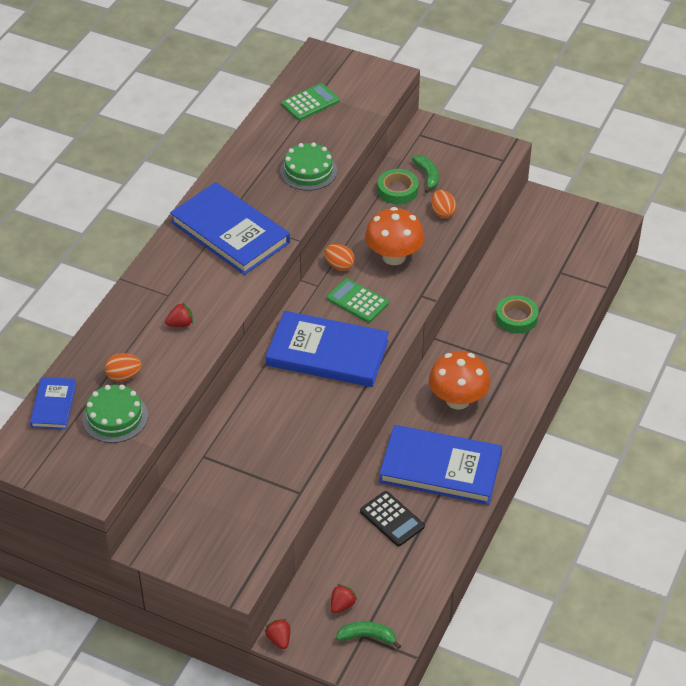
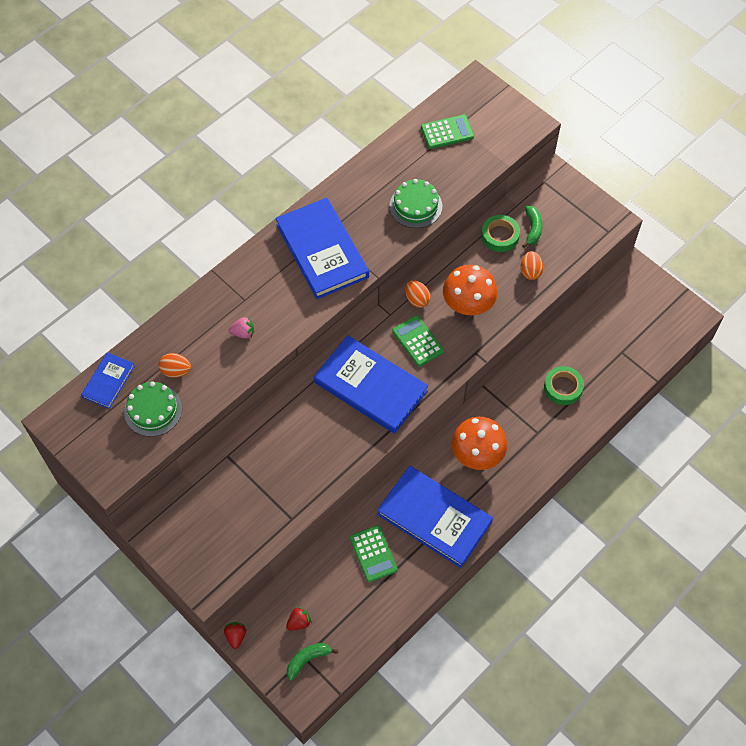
camera: 20 degrees right, 15 degrees up
(180, 324) = (243, 333): red strawberry -> pink strawberry
(367, 637) = (307, 660): green banana -> green banana turned 60 degrees counterclockwise
(392, 519) = (373, 554): black calculator -> green calculator

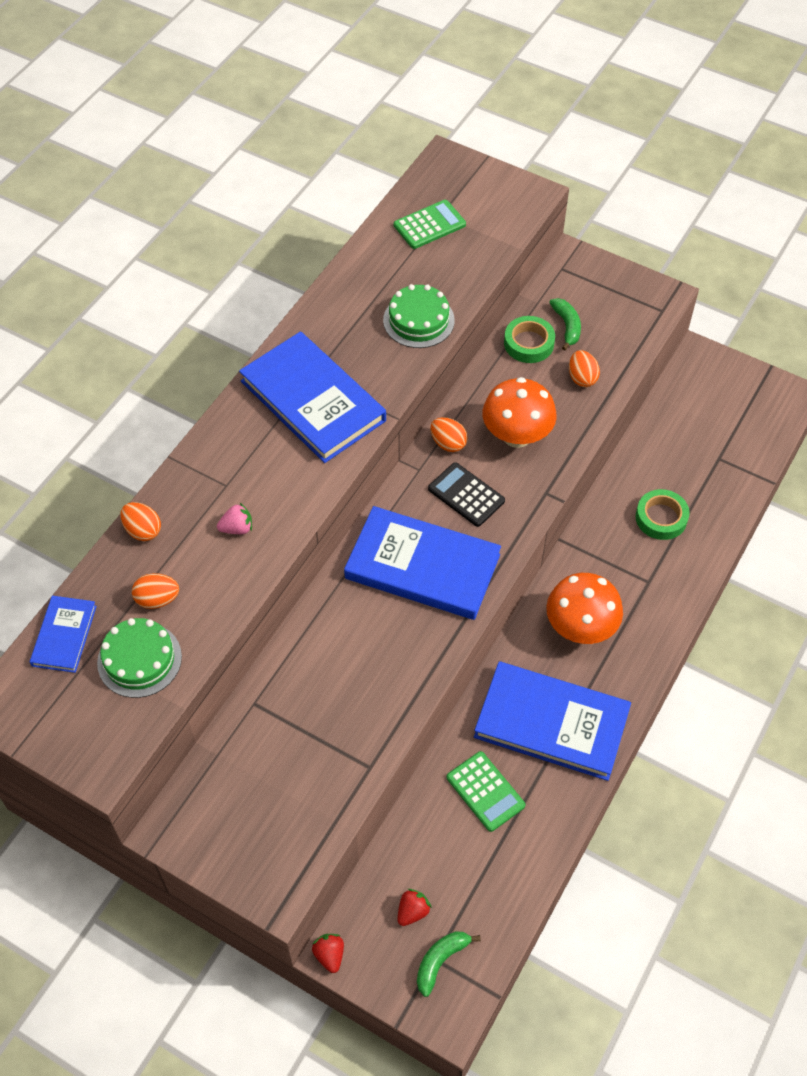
camera: 15 degrees left, 5 degrees down
(179, 319) = (143, 530): none -> orange egg
(417, 341) = (466, 495): green calculator -> black calculator

